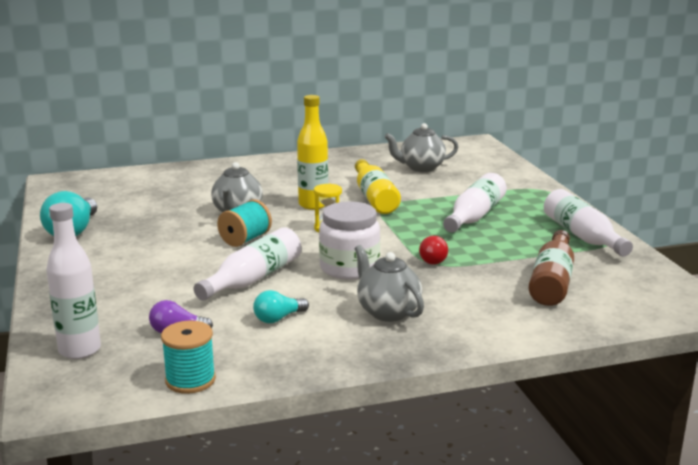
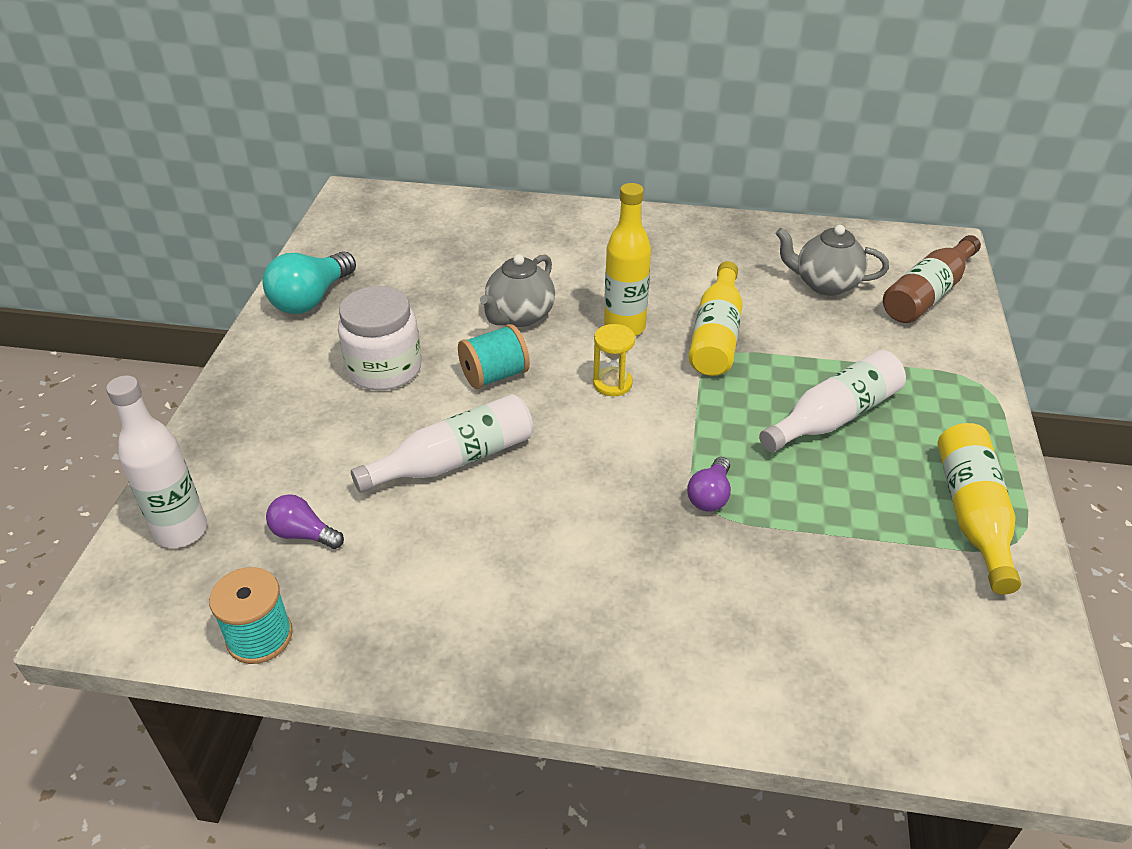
camera: 25 degrees right, 20 degrees up
(278, 318) = (433, 553): turquoise light bulb -> none
(349, 268) = (586, 479): white jar -> white jar (384, 369)
(387, 312) = (577, 590): grey teapot -> none
(432, 259) = (710, 496): red light bulb -> purple light bulb
(552, 281) = (854, 606): brown bottle -> brown bottle (927, 294)
(582, 236) = (972, 514): white bottle -> yellow bottle

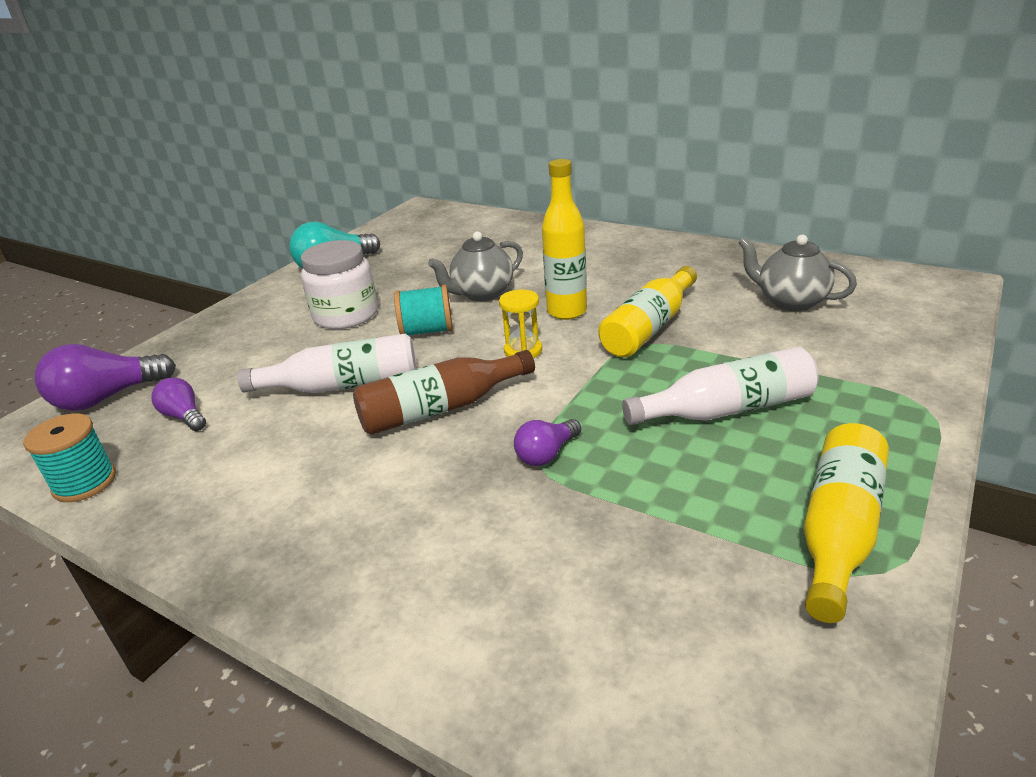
camera: 25 degrees right, 10 degrees down
(181, 531) = (107, 398): white bottle -> purple light bulb
(927, 294) = (904, 321): brown bottle -> brown bottle (440, 409)

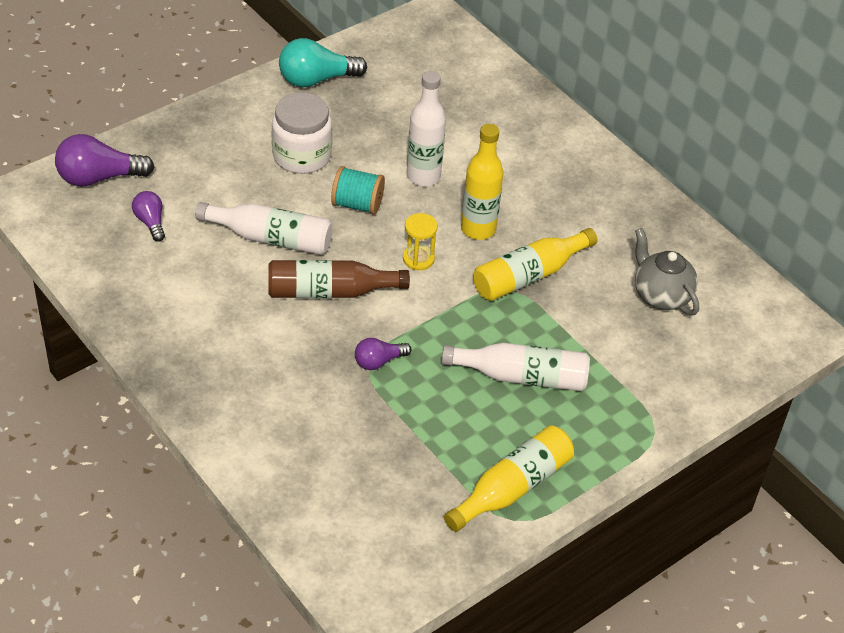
camera: 15 degrees right, 15 degrees up
(84, 483) = (76, 258): turquoise spool -> none
(482, 294) = (423, 176): grey teapot -> white bottle

